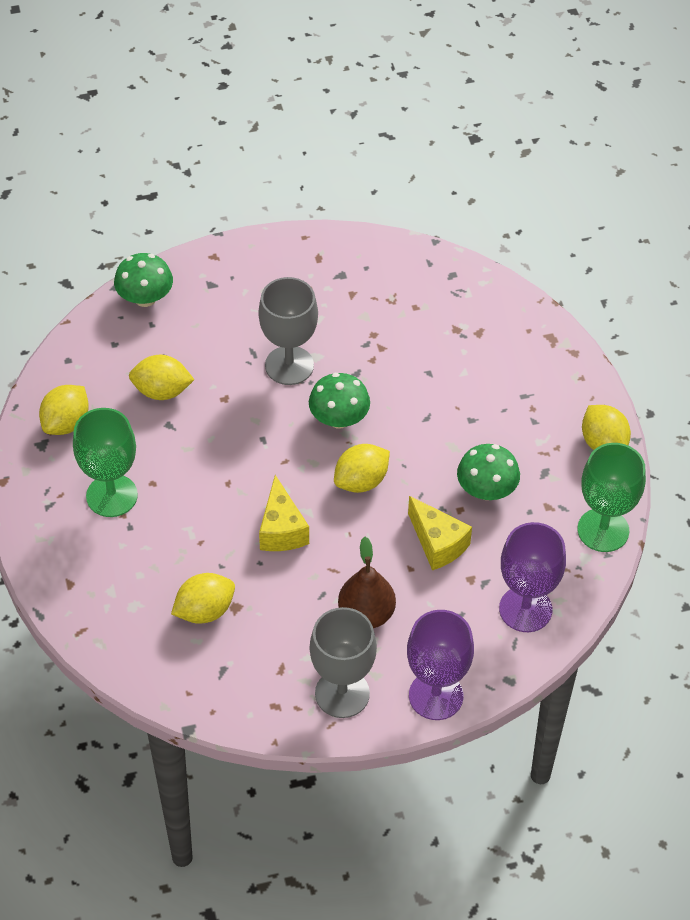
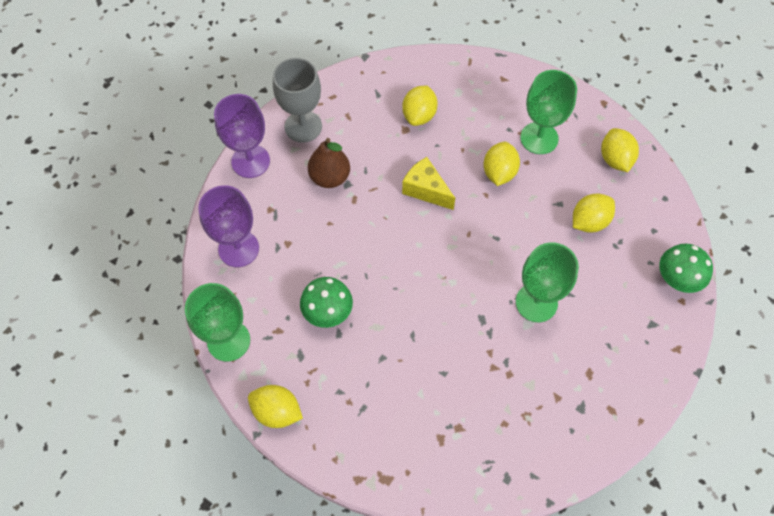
camera: 140 degrees right, 10 degrees up
(289, 365) = (536, 302): grey goblet -> green goblet
(339, 418) = (466, 289): green mushroom -> none
(361, 481) = (410, 256): yellow lemon -> yellow lemon (499, 172)
(437, 543) = (327, 251): yellow cheese -> none

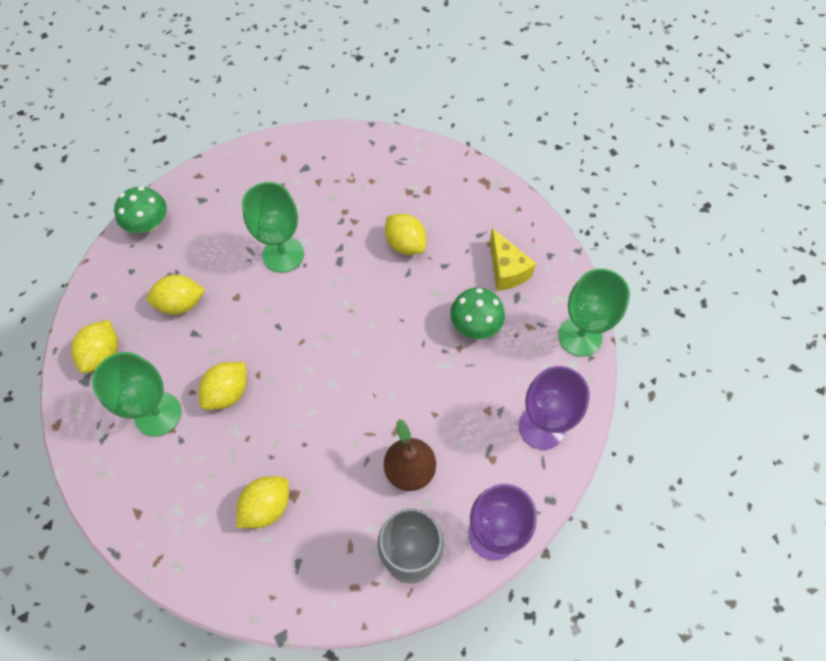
camera: 155 degrees left, 0 degrees up
(277, 411) = (554, 260): yellow lemon -> yellow lemon (405, 244)
(426, 190) = (315, 407): yellow cheese -> yellow cheese (506, 270)

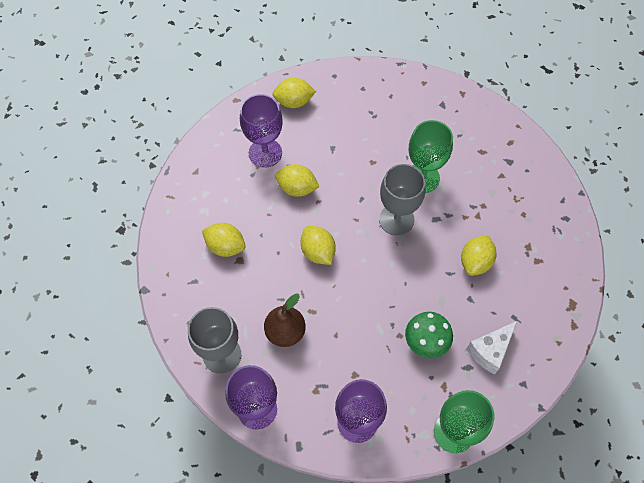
camera: 70 degrees right, 0 degrees up
(149, 224) = (405, 81): green mushroom -> none
(158, 414) = (265, 153): green goblet -> purple goblet
(181, 304) = (351, 130): yellow lemon -> yellow lemon (318, 252)
(322, 300) = (396, 220): none -> grey goblet
(506, 270) = (490, 351): yellow cheese -> white cheese

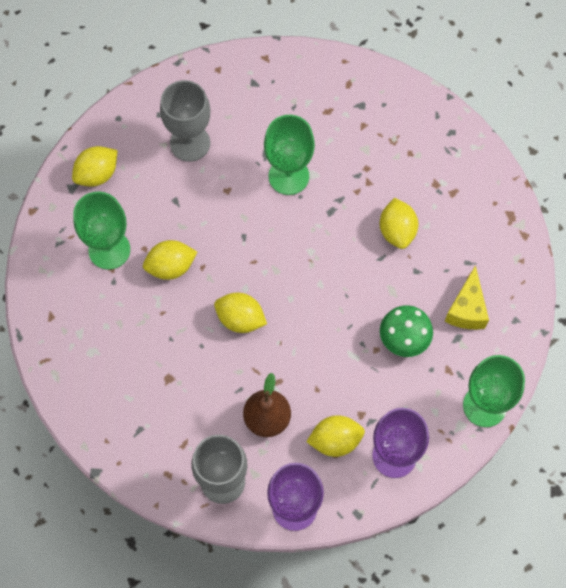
camera: 35 degrees left, 5 degrees up
(225, 246) = (144, 374): yellow lemon -> yellow lemon (335, 441)
(265, 153) = (109, 250): purple goblet -> green goblet
(396, 220) = (293, 236): grey goblet -> grey goblet (190, 143)
(490, 351) = (466, 309): white cheese -> yellow cheese

